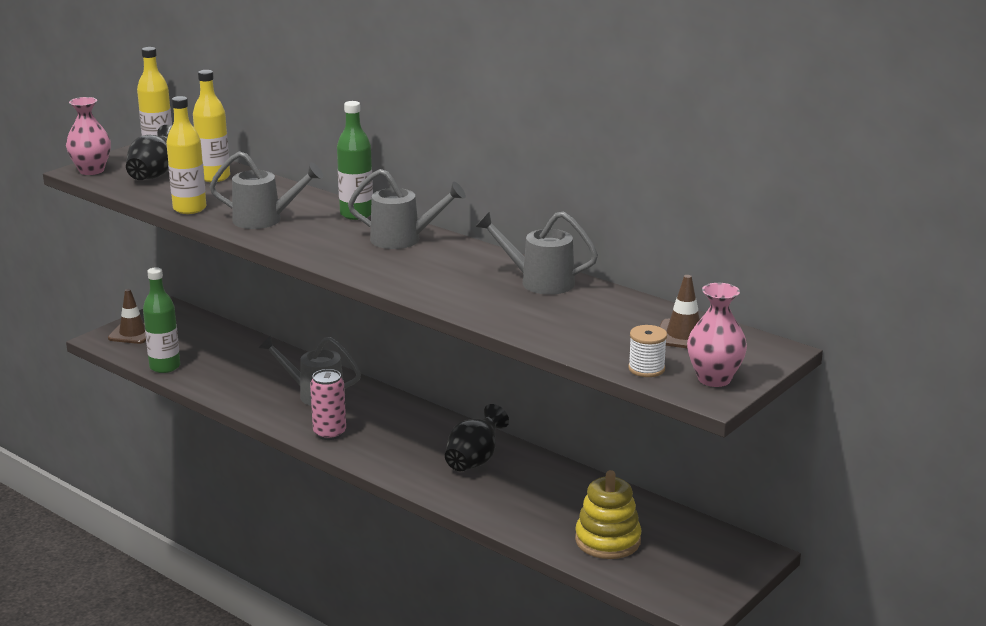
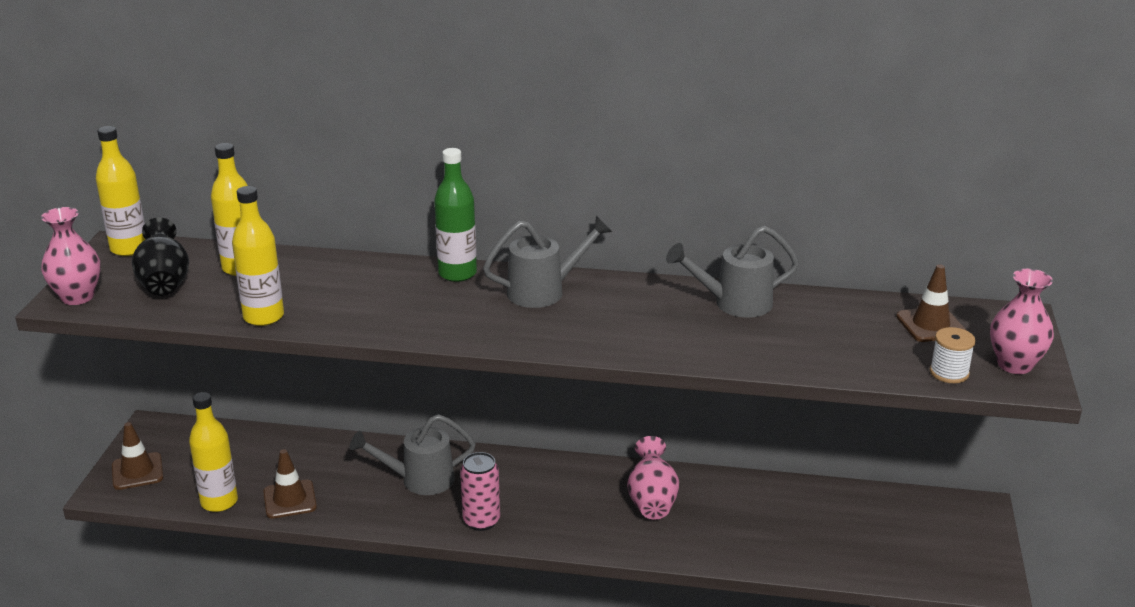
camera: 30 degrees left, 5 degrees up
(165, 367) = (219, 502): green bottle -> yellow bottle
(212, 379) = (290, 499): none -> brown traffic cone
(265, 220) = (368, 308): grey watering can -> none
(474, 460) = (652, 501): black vase -> pink vase
(607, 540) = (854, 543): yellow stacking toy -> none

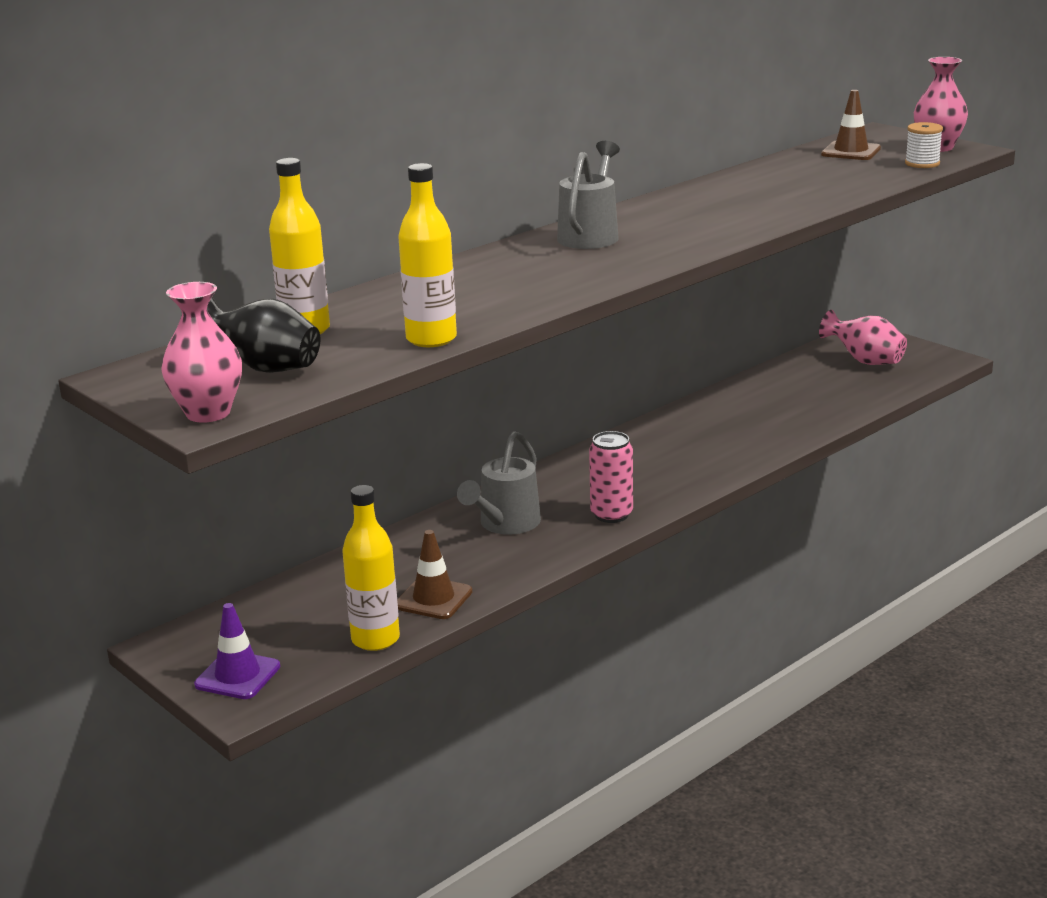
camera: 50 degrees left, 5 degrees down
(129, 248) = (143, 371): yellow bottle -> none
(137, 471) = (237, 676): brown traffic cone -> purple traffic cone
(457, 273) = (498, 255): green bottle -> none
(652, 501) = (690, 436): pink vase -> pink vase (865, 361)
(734, 303) = (724, 188): grey watering can -> none

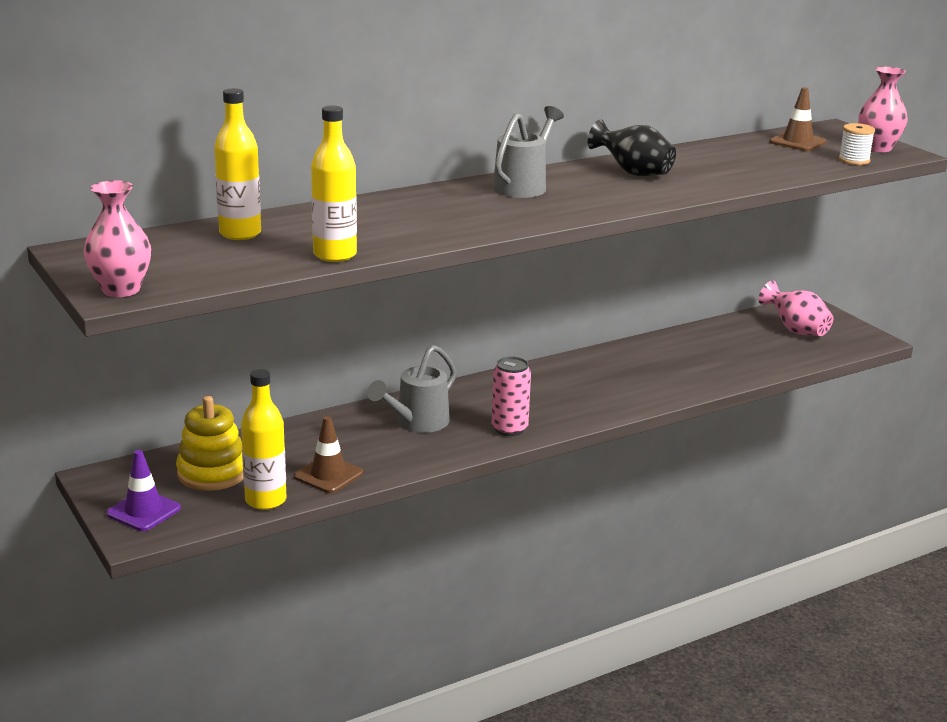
camera: 10 degrees right, 0 degrees up
(265, 368) = (188, 260): black vase -> black vase (633, 173)
(297, 618) = (212, 473): none -> yellow stacking toy

